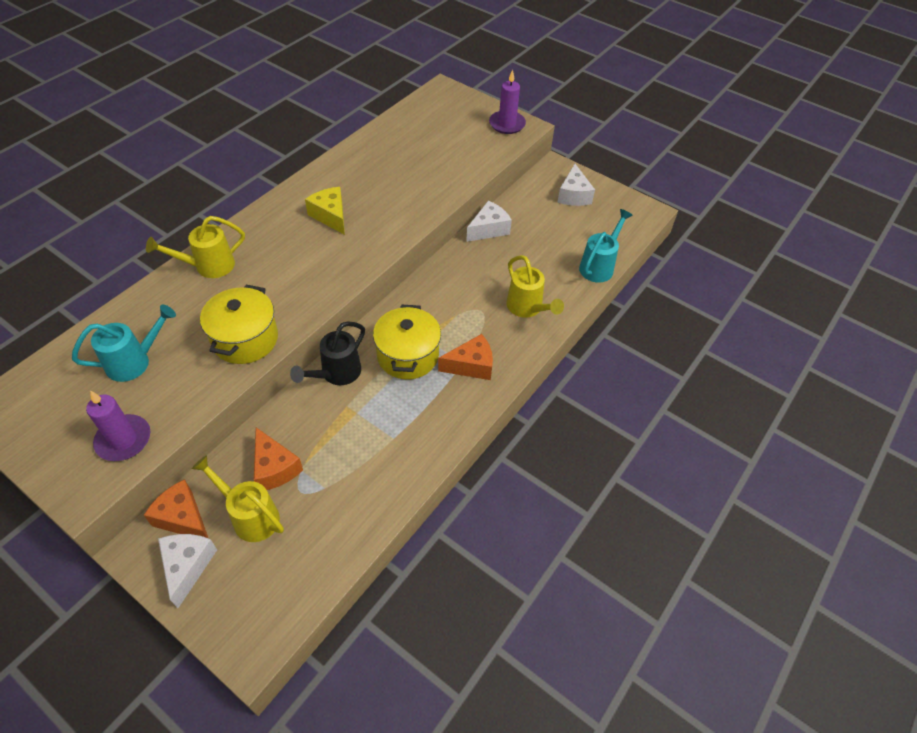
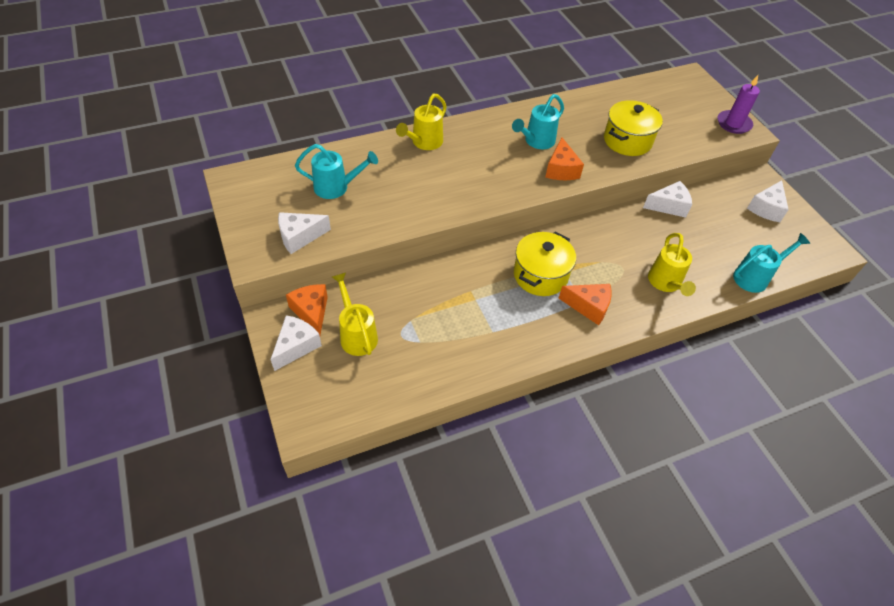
camera: 30 degrees right, 0 degrees up
(123, 440) = (300, 237): purple candle -> white cheese
(209, 266) = (424, 142): yellow watering can -> yellow watering can turned 60 degrees counterclockwise
(245, 339) = (420, 205): yellow pot -> yellow pot (627, 141)
(274, 468) = (392, 309): orange cheese -> orange cheese (561, 169)
(330, 216) = (536, 141): yellow cheese -> turquoise watering can
(337, 373) = (477, 263): black watering can -> none

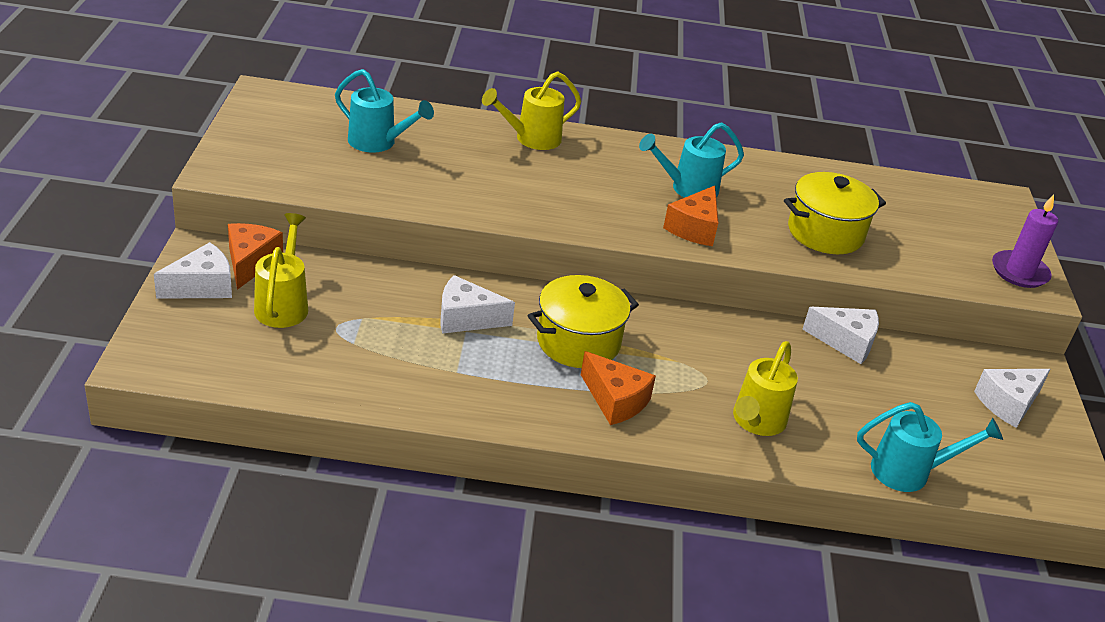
camera: 25 degrees right, 15 degrees down
(300, 237) = (289, 171): white cheese -> white cheese (466, 318)

